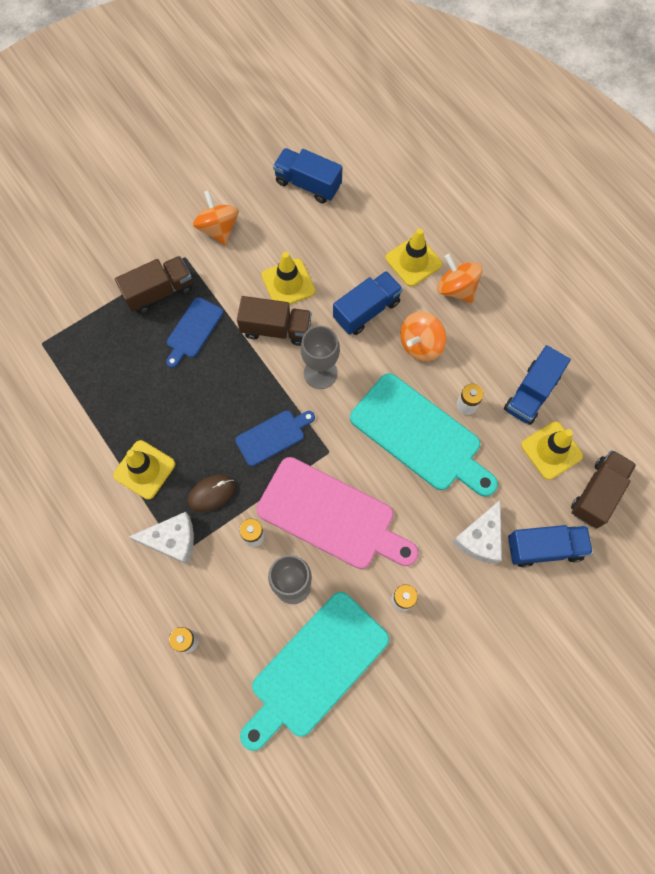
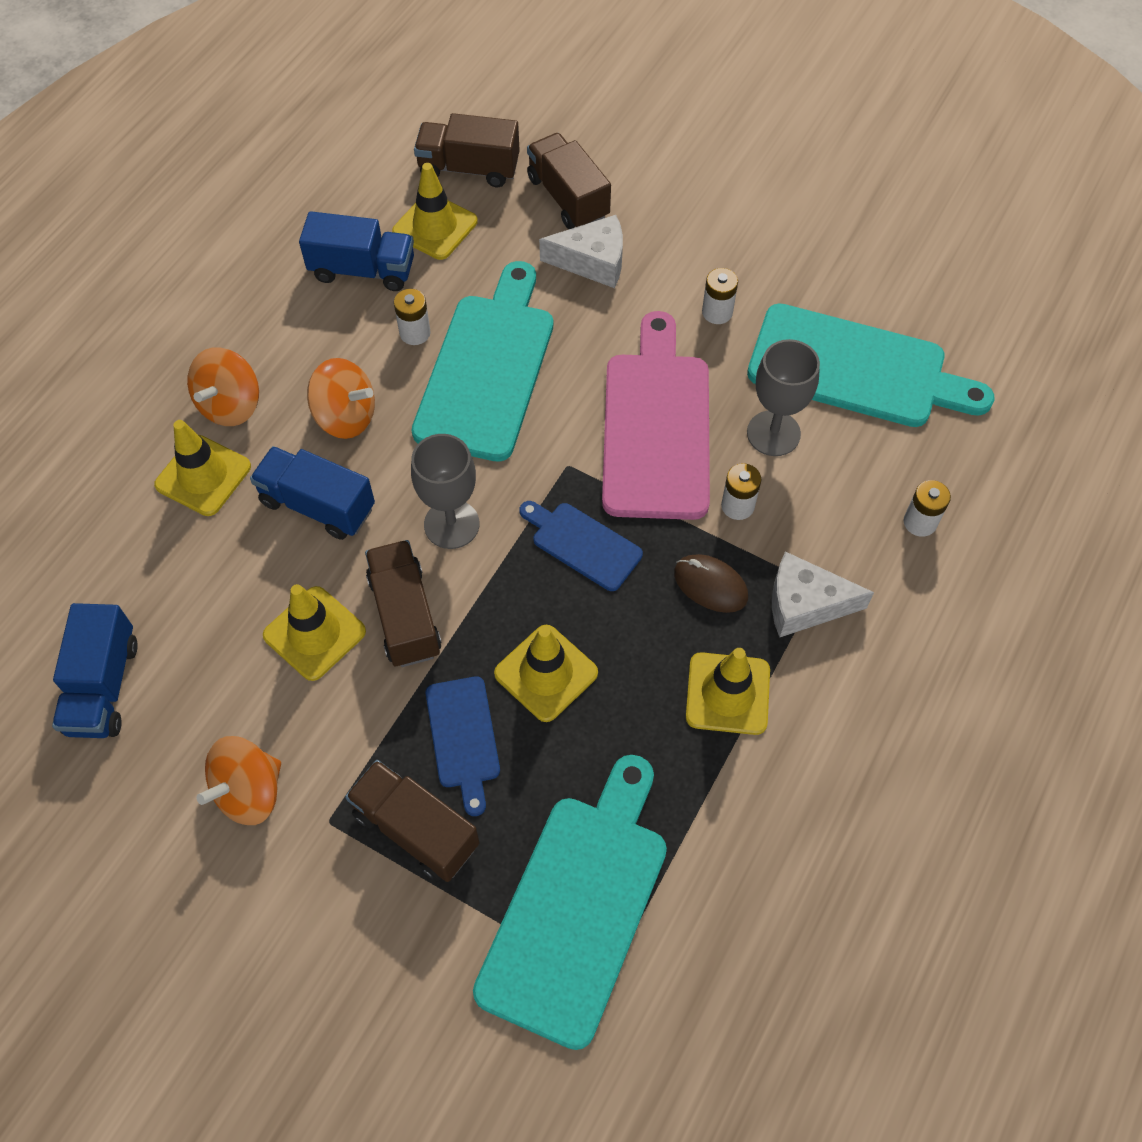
camera: 115 degrees left, 10 degrees down
(81, 346) = (577, 907): none -> turquoise cutting board
(172, 540) = (805, 604): white cheese -> white cheese turned 60 degrees counterclockwise
(193, 330) = (463, 738): blue cutting board -> blue cutting board turned 75 degrees clockwise
(206, 383) = (546, 673): none -> yellow traffic cone
(544, 548) = (568, 198): blue truck -> brown truck

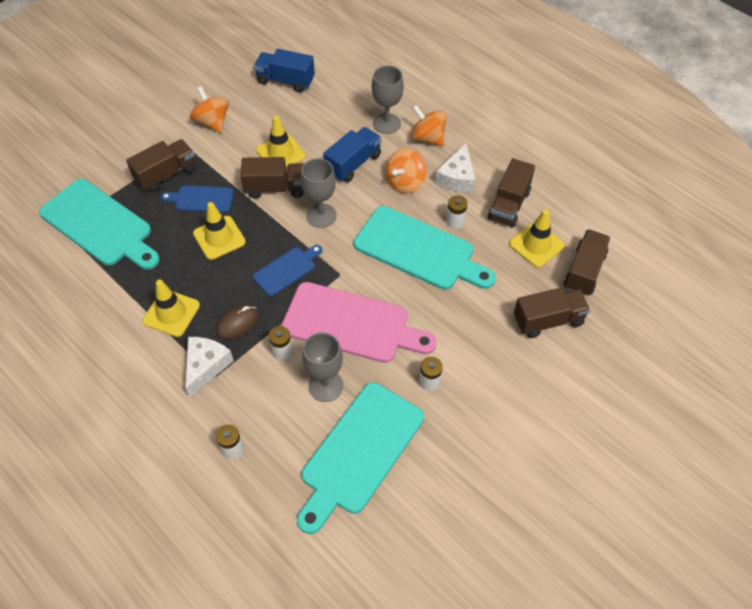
camera: 105 degrees right, 5 degrees down
(203, 476) = (387, 123): yellow traffic cone -> grey goblet
(362, 270) = (509, 205): blue truck -> brown truck
(592, 261) = (489, 321): white cheese -> white cheese (457, 178)

